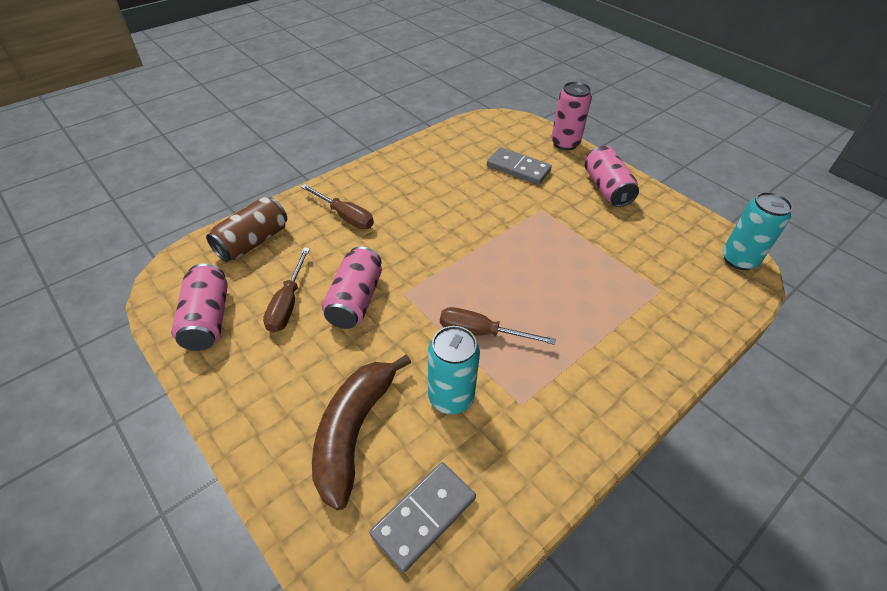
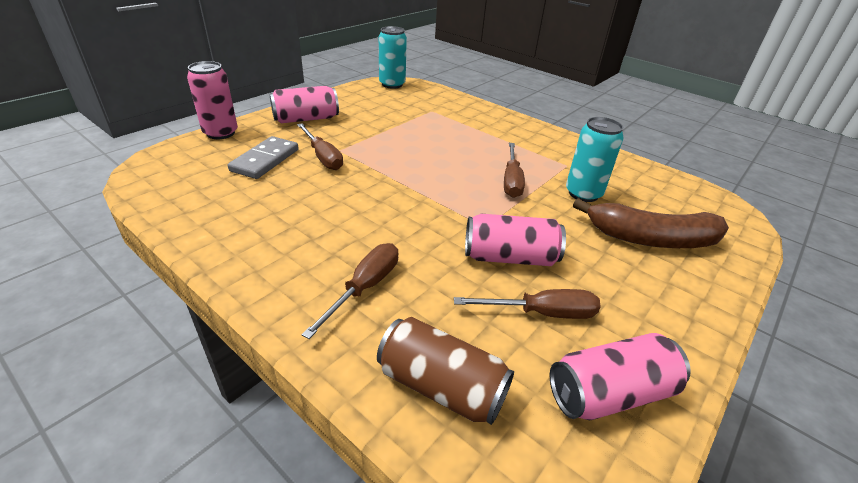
camera: 100 degrees left, 10 degrees down
(423, 516) = (680, 201): grey domino -> none
(526, 199) = (323, 157): none -> brown screwdriver

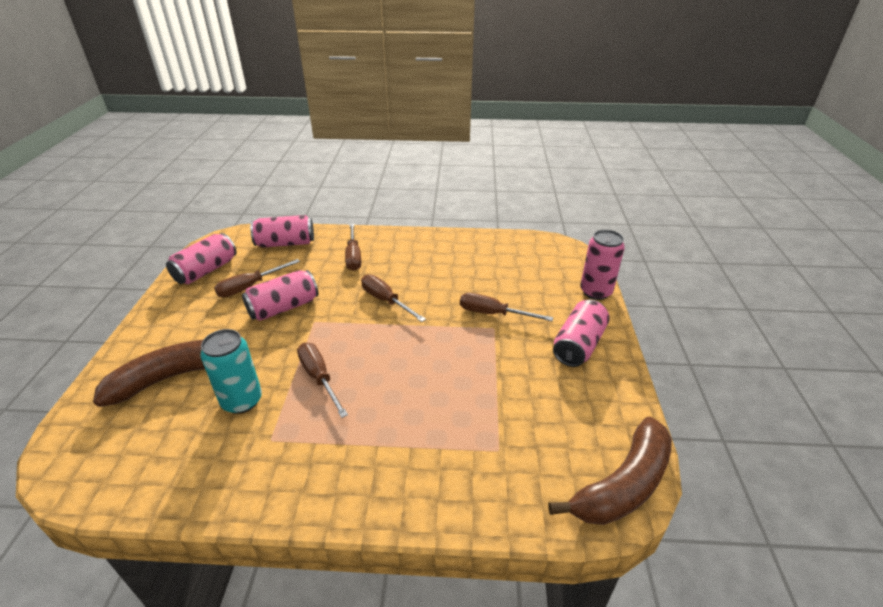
camera: 145 degrees right, 0 degrees up
(265, 160) = (522, 289): grey domino -> none
(392, 84) = (623, 484): turquoise can -> brown banana
(395, 210) = (386, 301): none -> brown screwdriver
(441, 386) = (285, 243): brown can -> pink can

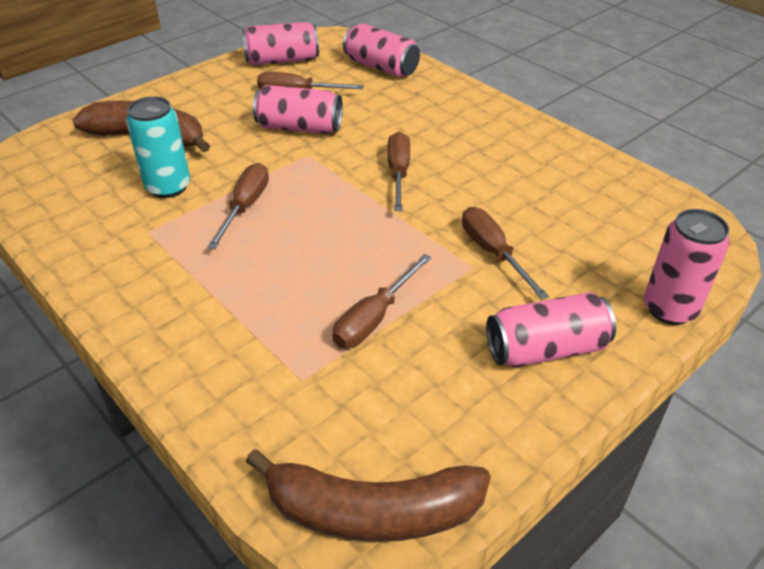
camera: 45 degrees right, 5 degrees up
(353, 256) = (428, 112): brown screwdriver -> brown screwdriver (374, 318)

